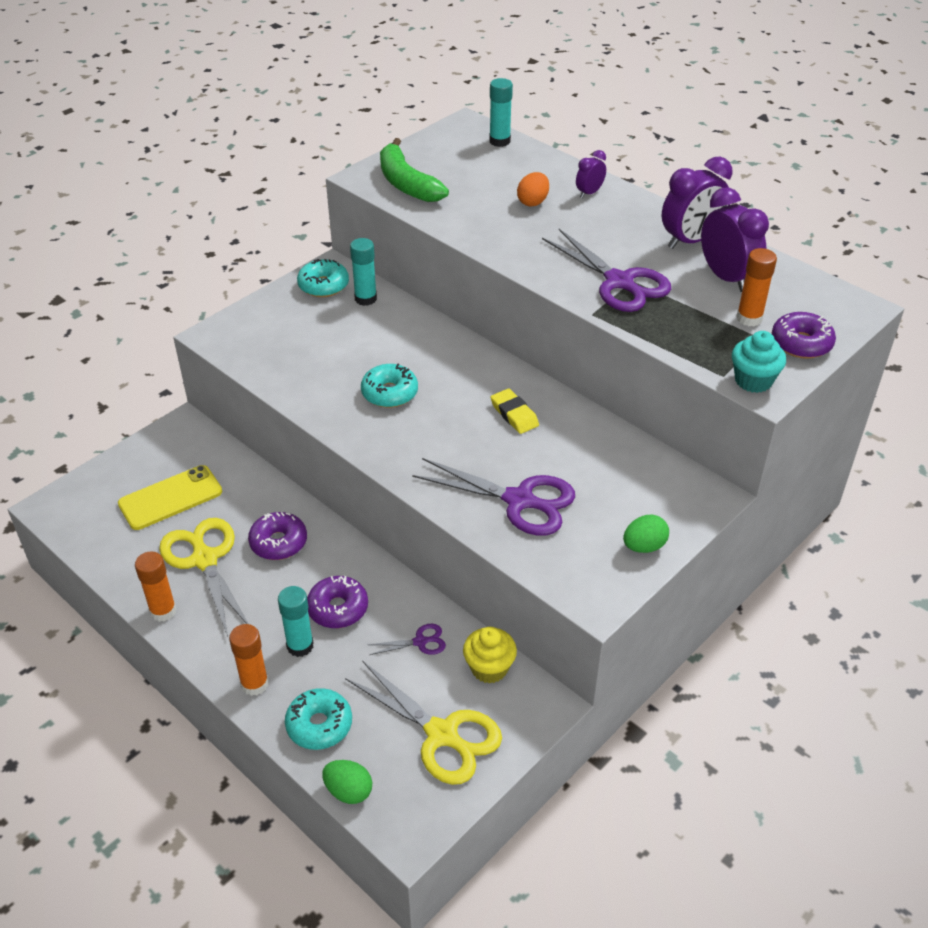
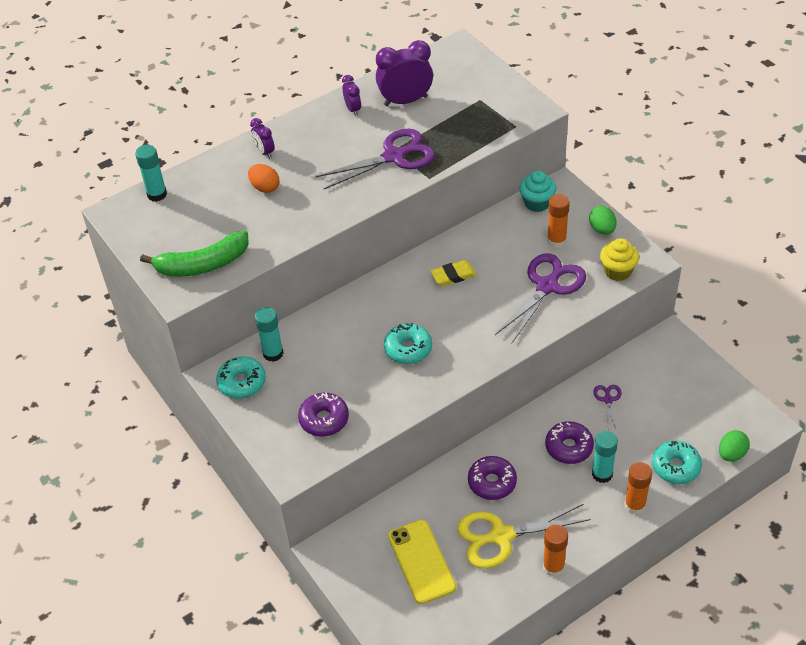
camera: 75 degrees left, 5 degrees up
(441, 734) = (689, 397): yellow scissors -> none
(489, 668) = (636, 363): yellow cupcake -> yellow cupcake (617, 271)
(690, 241) = (353, 109): purple clock -> purple clock, size x0.53
(749, 318) = (456, 100): orange glue stick -> orange glue stick (556, 241)
(753, 381) = (524, 113): turquoise cupcake -> turquoise cupcake (537, 203)
(801, 343) = (490, 82): purple donut -> purple donut (324, 419)

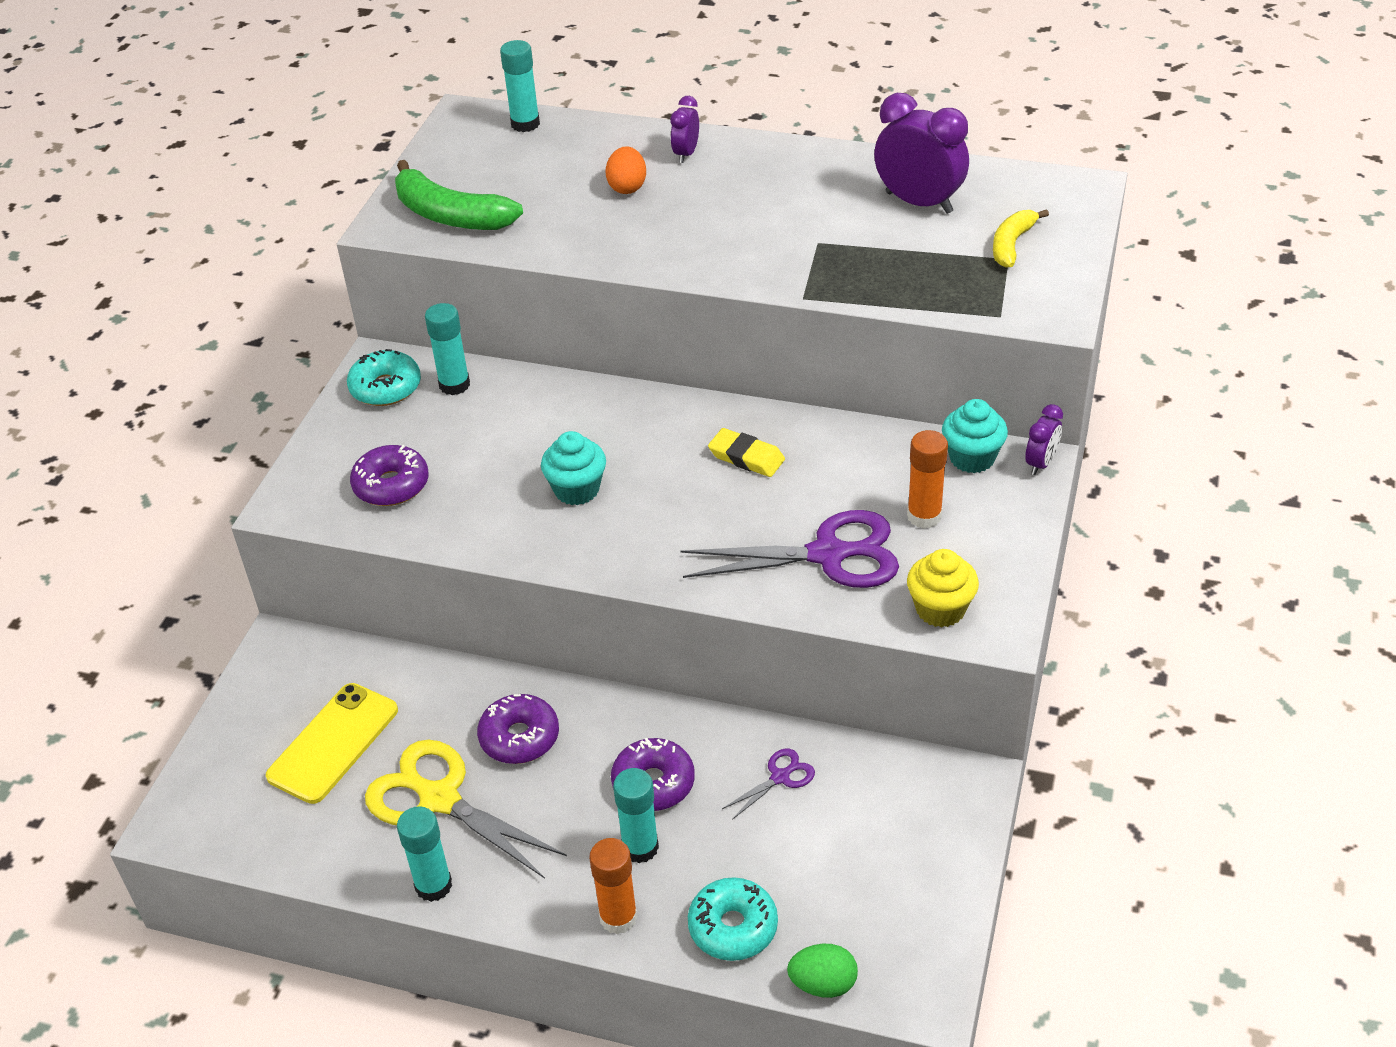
camera: 50 degrees right, 5 degrees down
(353, 109) = (847, 173): purple clock -> purple clock (1041, 463)
(394, 157) = (804, 249): purple scissors -> none
(408, 349) = (576, 490): turquoise donut -> turquoise cupcake
(472, 92) = (1012, 245): none -> yellow banana
(553, 567) = (433, 885): orange glue stick -> turquoise glue stick
(602, 229) = (1002, 549): green egg -> none

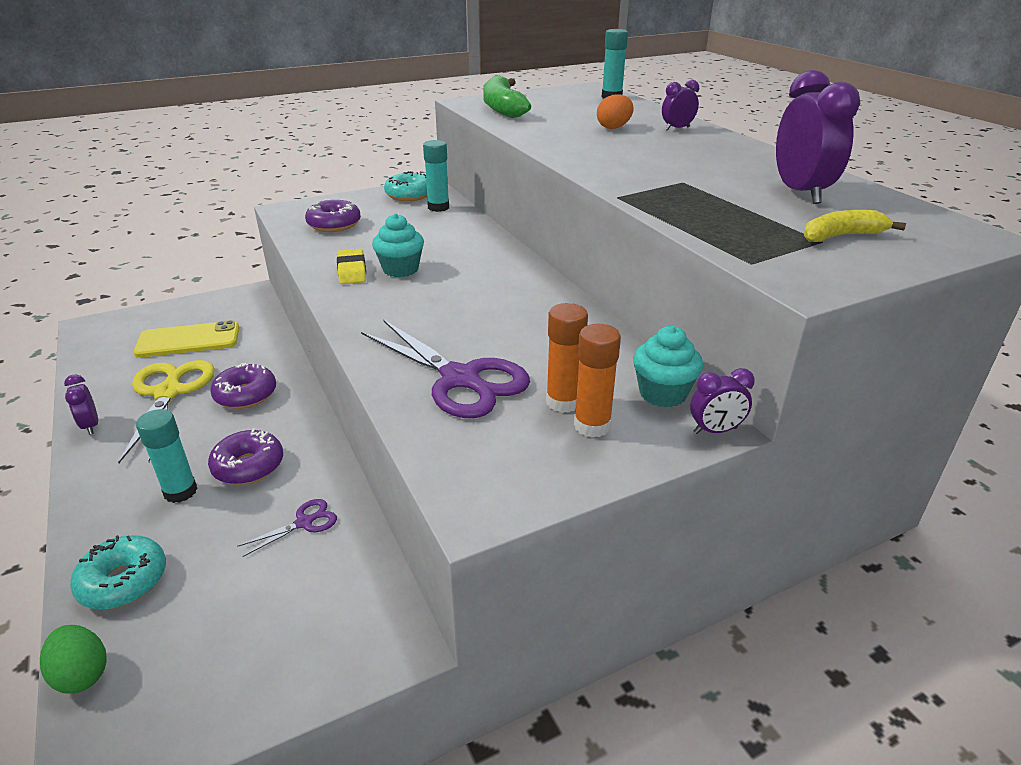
camera: 45 degrees right, 10 degrees down
(433, 885) = (90, 426): turquoise glue stick -> purple clock
(618, 917) = (103, 516): orange glue stick -> orange glue stick (592, 426)
(746, 457) = (513, 306): yellow eraser -> yellow eraser (352, 271)
(780, 777) = (304, 523): purple scissors -> purple scissors turned 45 degrees counterclockwise
(940, 609) = (466, 461): yellow cupcake -> none

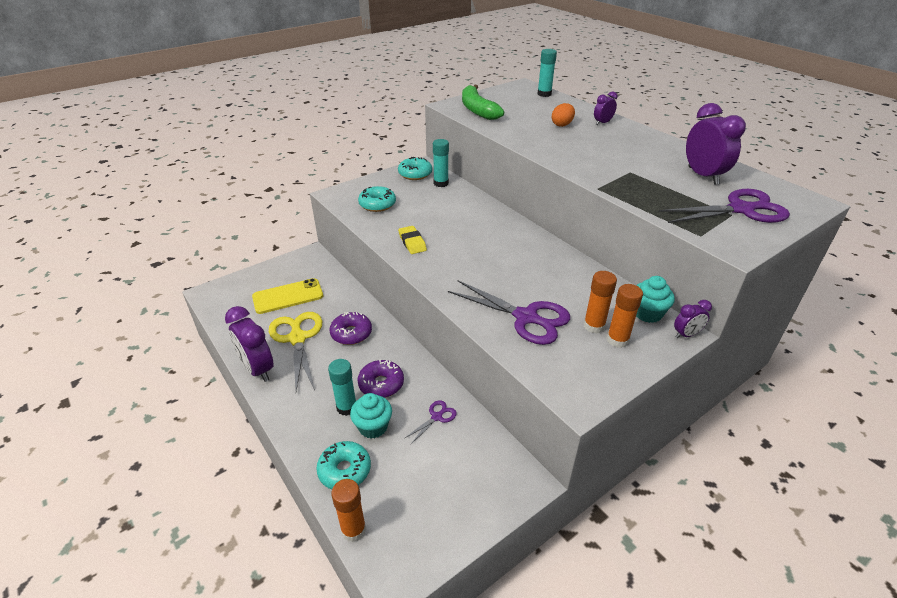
camera: 10 degrees left, 5 degrees up
(82, 674) = (353, 530): green egg -> orange glue stick
(90, 426) = (258, 369): purple clock -> purple clock, size x1.90
(334, 224) = (377, 204): purple donut -> turquoise donut
(400, 269) = (444, 238): turquoise cupcake -> turquoise cupcake (373, 427)
(842, 236) = (741, 209): yellow banana -> purple scissors

